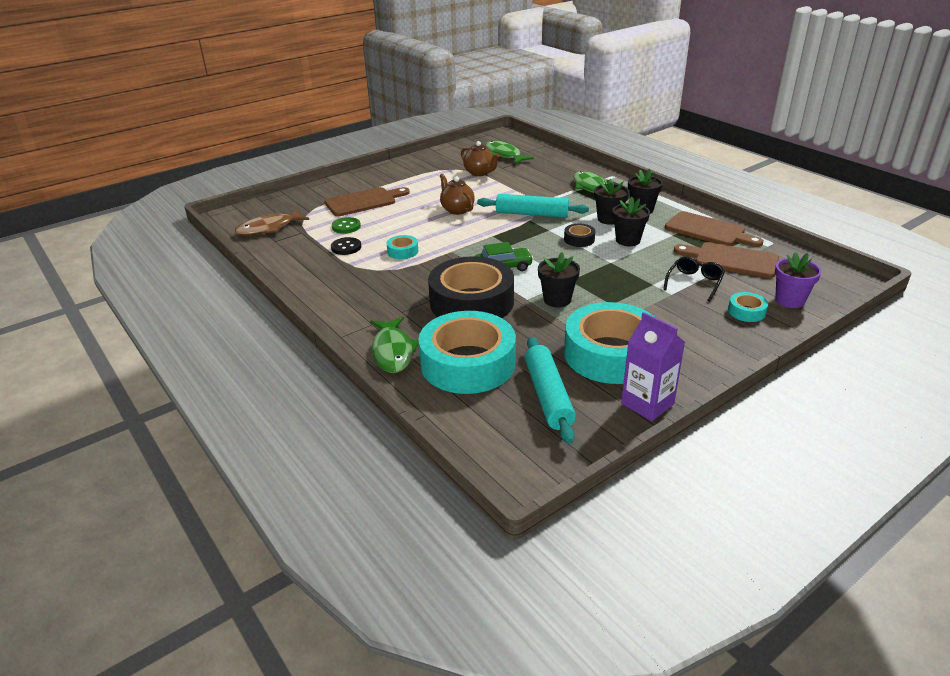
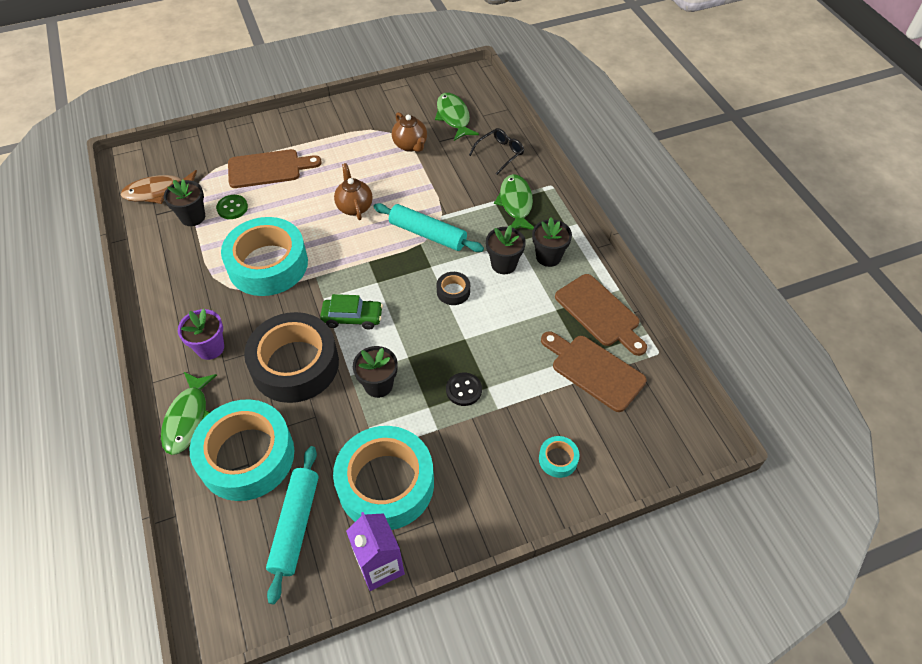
camera: 15 degrees right, 20 degrees up
(346, 247) = (217, 243): black button -> black button (464, 390)
(402, 251) = (268, 264): turquoise tape -> turquoise tape, size x2.42
(628, 240) = (503, 307): black flower pot -> black flower pot (193, 217)
(694, 282) = (532, 397): black glasses -> black glasses (500, 153)
(789, 300) = (614, 454): purple flower pot -> purple flower pot (210, 348)

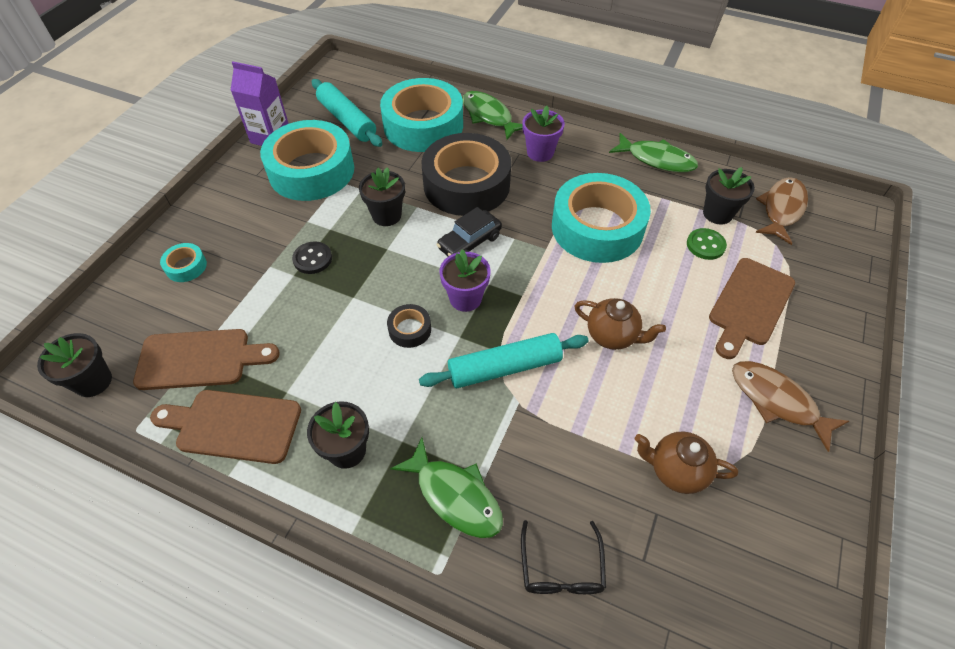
camera: 135 degrees right, 0 degrees up
(329, 133) = (777, 401): none -> brown fish
(352, 318) = (469, 242): green car -> black car
(401, 284) = (465, 298): none -> purple flower pot
(454, 117) = (697, 580): green fish -> green fish (656, 159)
(504, 264) = (389, 399): black flower pot -> black flower pot (93, 381)

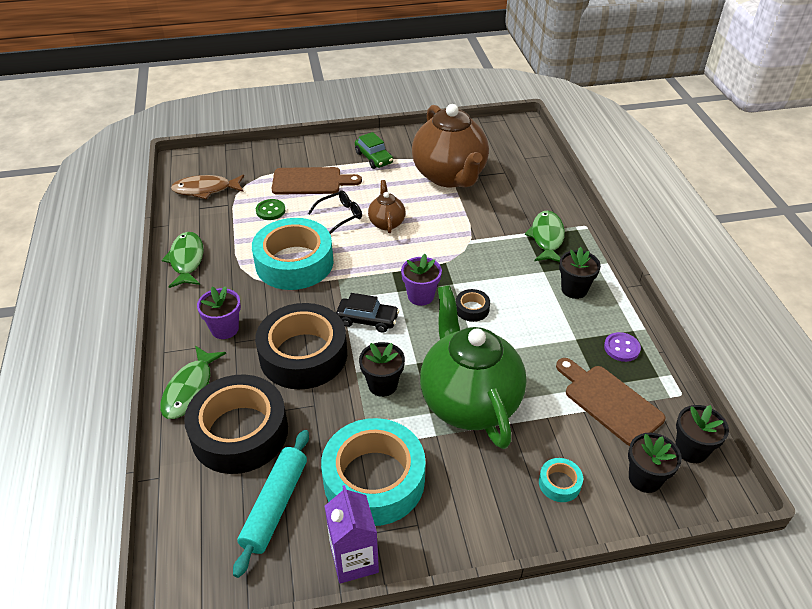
camera: 125 degrees left, 10 degrees down
(233, 425) = (621, 348): brown cutting board -> purple button
(312, 259) = (469, 401): black button -> green teapot
(423, 125) = (239, 432): turquoise tape -> black tape
(504, 368) = (454, 254): turquoise rolling pin -> none
(561, 568) = (537, 192): black glasses -> black glasses (340, 215)
(676, 470) = (450, 176): brown teapot -> brown teapot, size x2.18
(717, 214) = (232, 214): black flower pot -> black flower pot (645, 478)
(777, 401) = (374, 158): brown fish -> green car

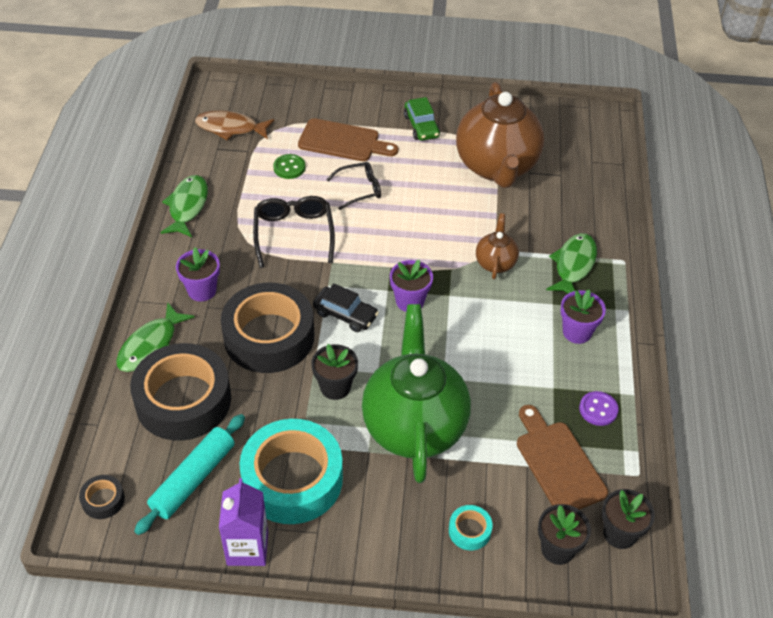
camera: 15 degrees right, 5 degrees up
(294, 262) = (293, 233): turquoise tape -> black glasses
(386, 223) = (406, 209): brown teapot -> brown teapot (495, 263)
(472, 309) = (457, 328): black tape -> black tape (103, 500)
(574, 289) = (577, 332): black flower pot -> purple flower pot

